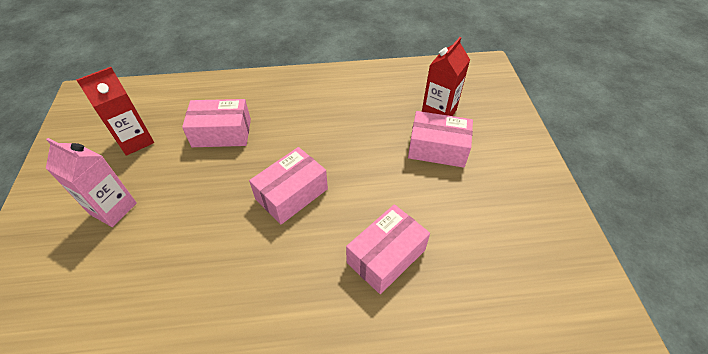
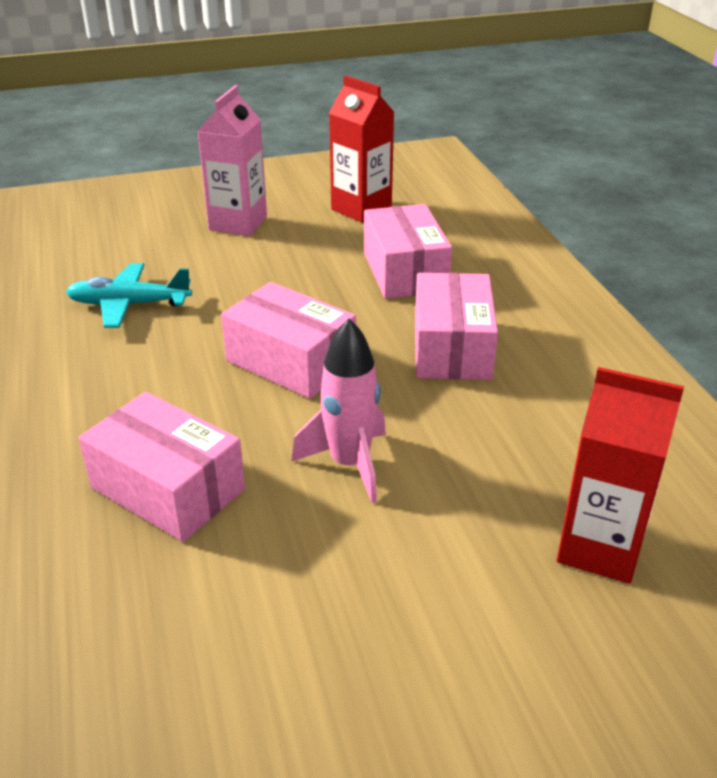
camera: 80 degrees right, 15 degrees down
(194, 279) = (129, 304): none -> turquoise plane
(380, 179) = (349, 464): none -> pink rocket
(437, 148) = (470, 551): pink box -> pink box (451, 348)

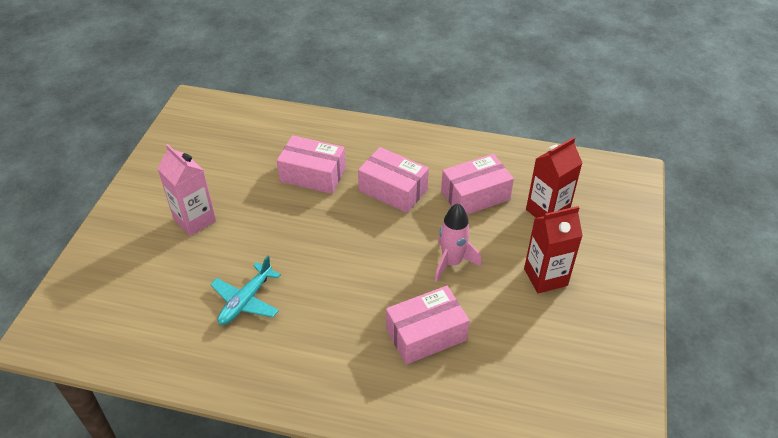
camera: 60 degrees left, 10 degrees up
(291, 362) = (359, 252): pink box -> pink box (475, 195)
(361, 209) = (230, 162): red carton -> red carton (545, 277)

